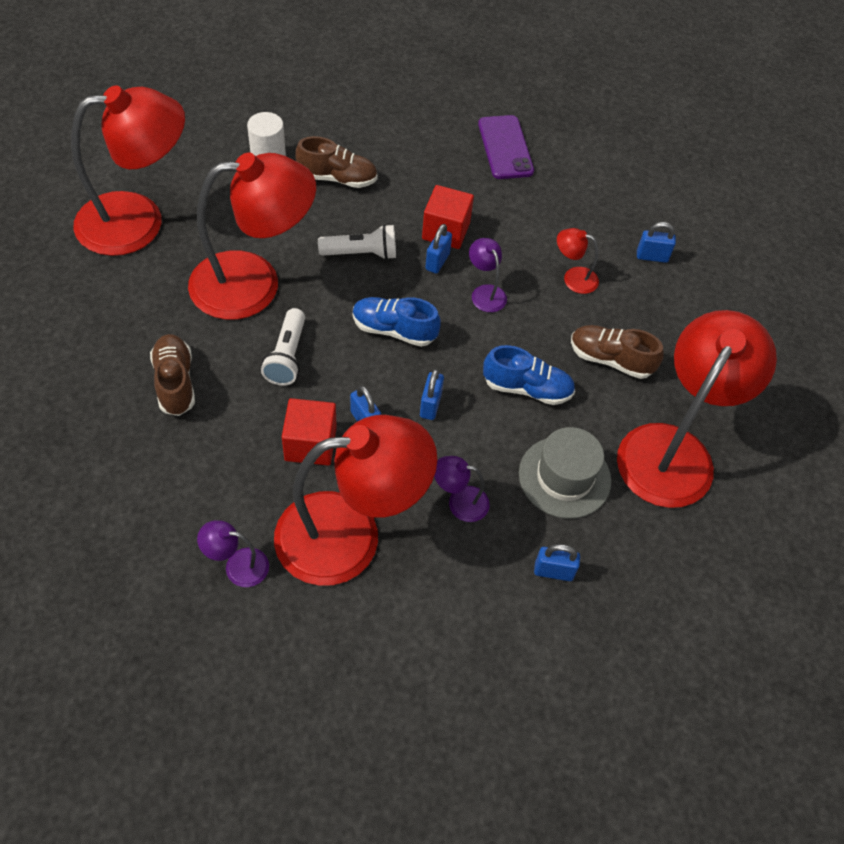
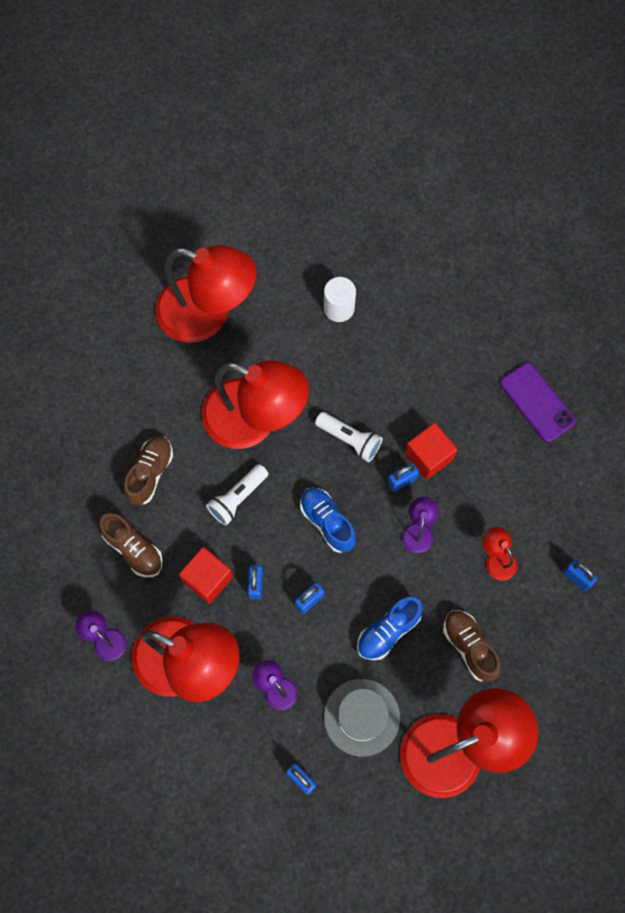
camera: 40 degrees right, 15 degrees up
(337, 178) = (379, 357): brown shoe -> brown shoe (133, 549)
(505, 147) = (537, 402): purple phone -> purple phone turned 60 degrees counterclockwise
(527, 388) = (388, 631): blue shoe -> blue shoe turned 90 degrees clockwise

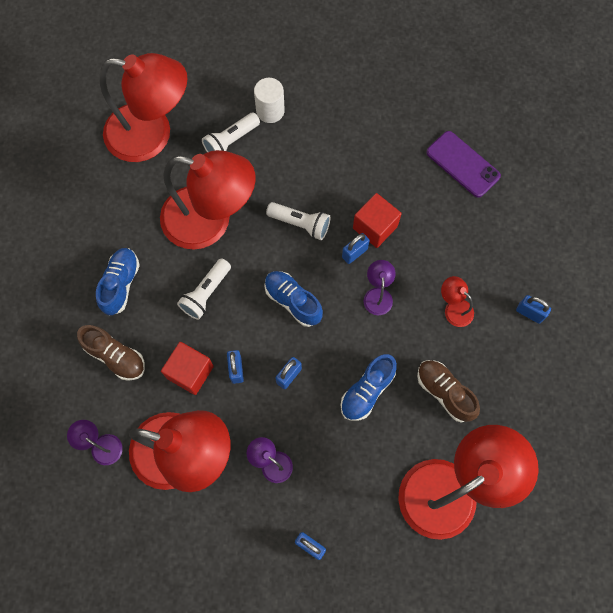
camera: 10 degrees left, 0 degrees up
(150, 473) = (121, 284): brown shoe -> blue shoe
(291, 335) = (231, 141): none -> white flashlight
(361, 717) = (356, 475): grey hat -> none

